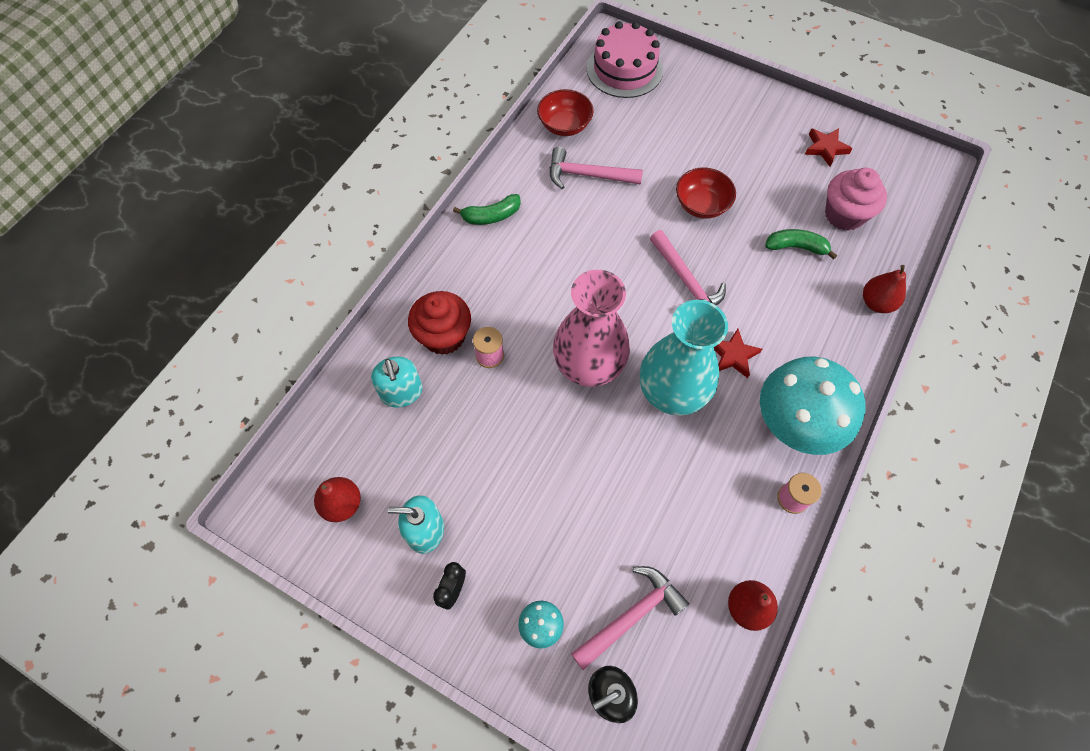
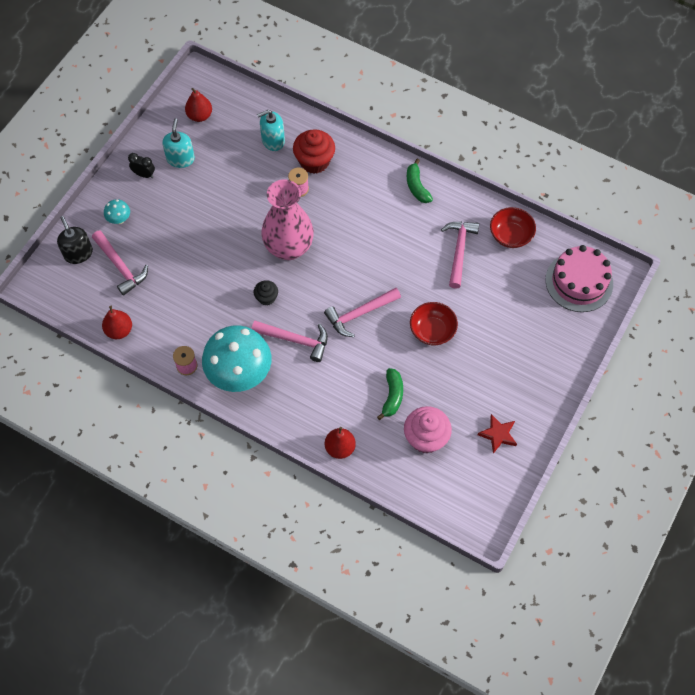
camera: 90 degrees right, 0 degrees up
(671, 393) = (266, 298): turquoise vase -> black cupcake
(733, 355) = (295, 340): red star -> pink hammer

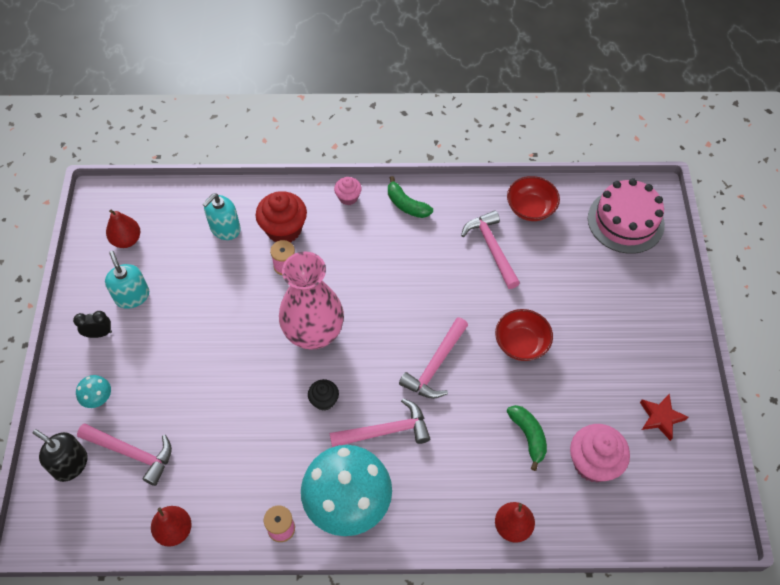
camera: 30 degrees left, 5 degrees down
(377, 160) = (348, 197): none -> pink cupcake

